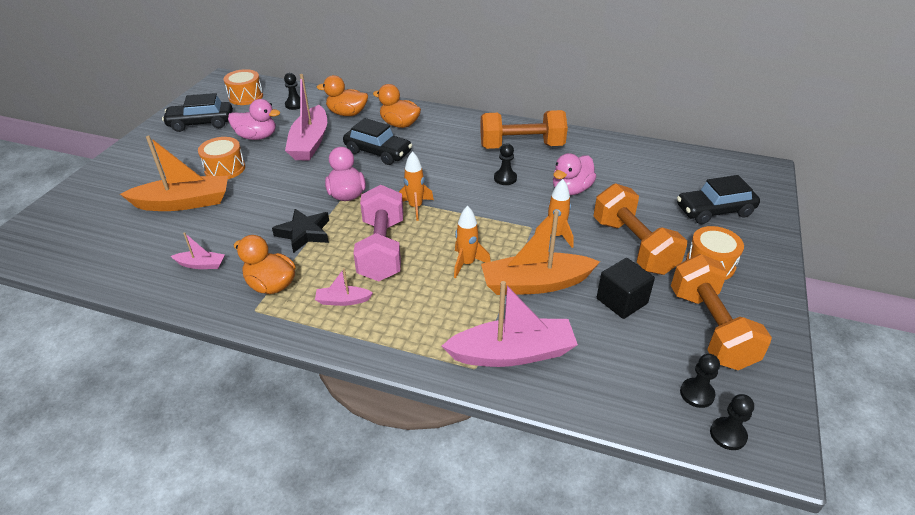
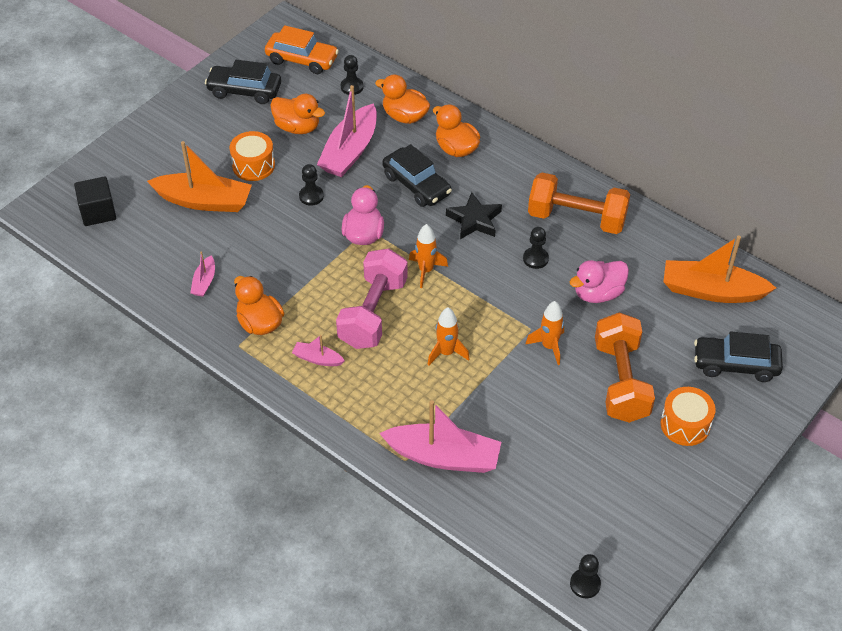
camera: 20 degrees right, 10 degrees up
(201, 264) = (204, 282): pink boat -> pink boat turned 75 degrees clockwise
(246, 97) = (302, 60): orange drum -> orange car
(257, 137) = (297, 127): pink duck -> orange duck
(304, 233) = (307, 272): black star -> black star (474, 220)
(535, 284) = (500, 394): orange boat -> orange boat (711, 291)
(621, 301) = (571, 437): black cube -> black cube (98, 212)
(697, 394) = (582, 543): black pawn -> black pawn (311, 196)
(710, 328) = (637, 489): orange dumbbell -> none

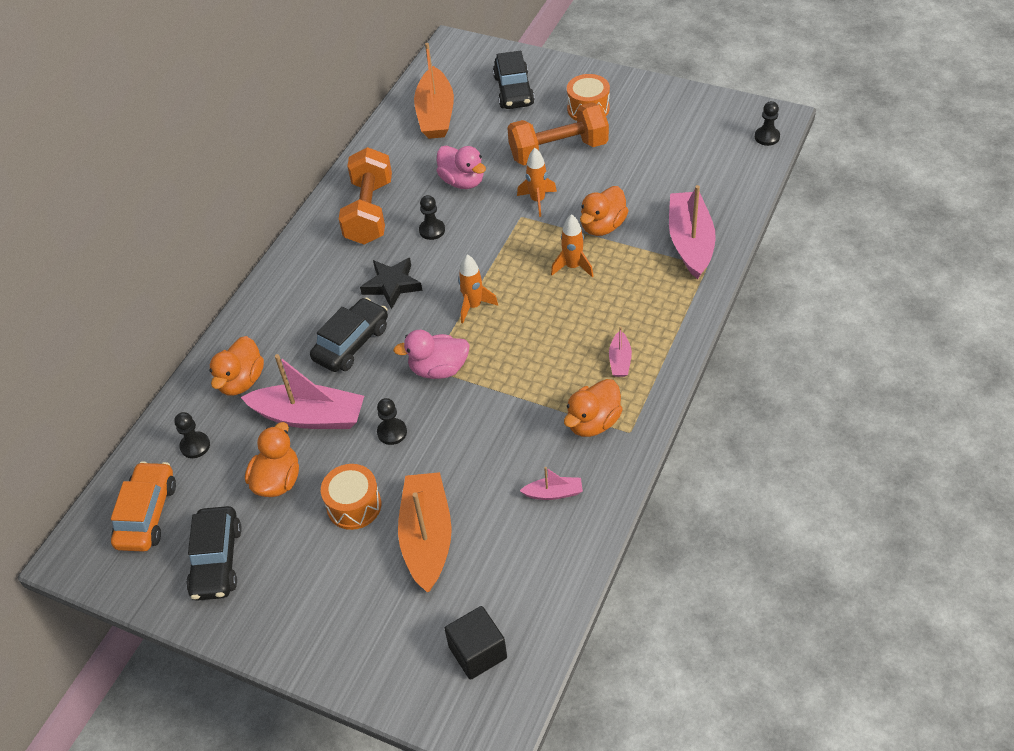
camera: 100 degrees left, 0 degrees up
(373, 313) = (544, 333): pink dumbbell -> none
(456, 149) = (287, 323): orange duck -> orange duck (602, 226)

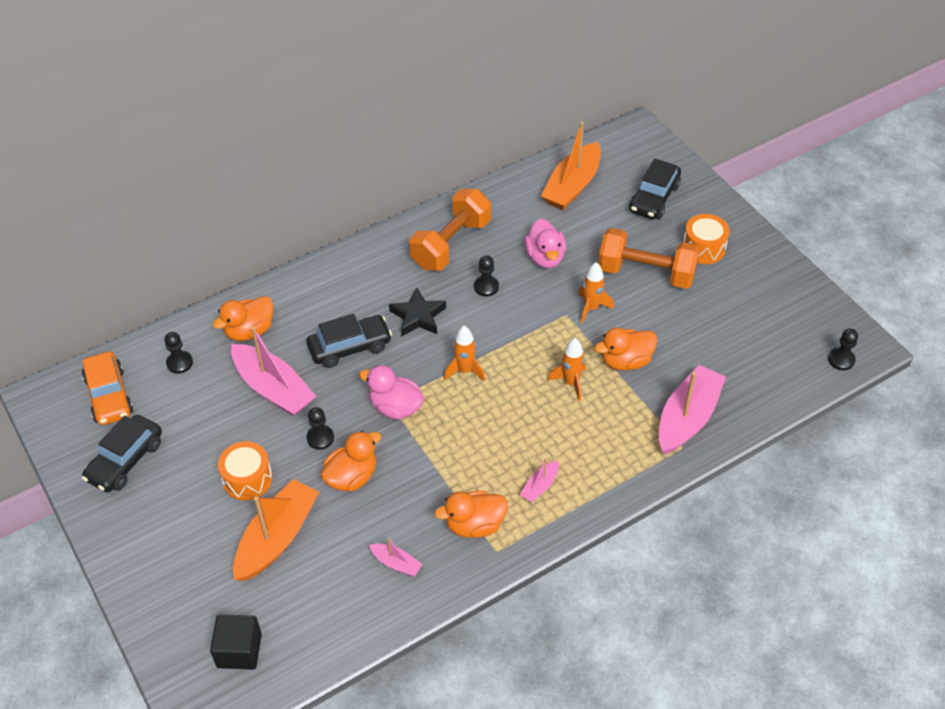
camera: 30 degrees right, 0 degrees up
(147, 514) = (109, 396): orange car -> orange car turned 120 degrees clockwise
(277, 480) = (212, 425): orange duck -> orange duck (352, 477)

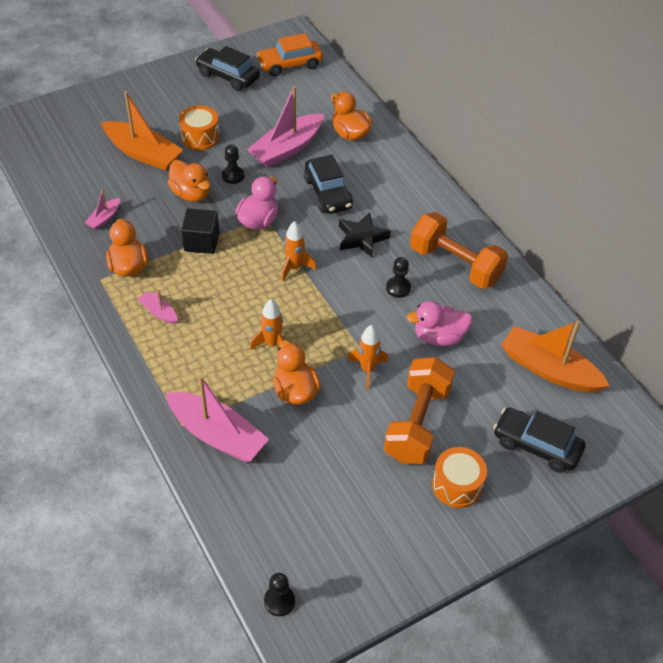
camera: 90 degrees right, 0 degrees up
(179, 363) = (318, 97): black pawn -> none
(239, 650) = (55, 137): black cube -> black cube (201, 242)

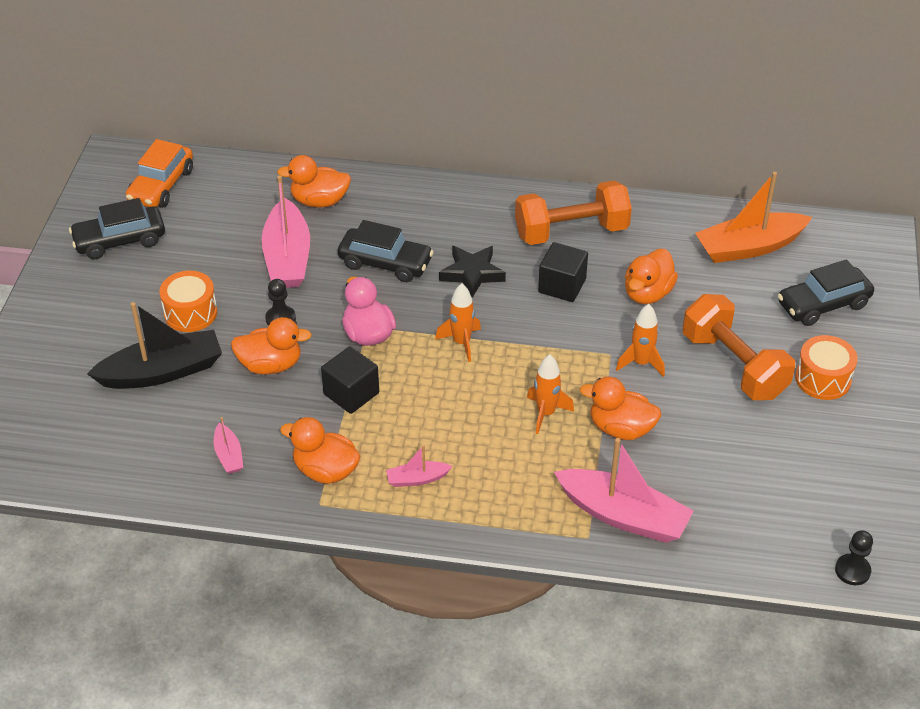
camera: 50 degrees left, 5 degrees down
(143, 153) = (162, 372): orange boat -> black boat
(217, 435) = (623, 515): pink boat -> pink boat turned 45 degrees clockwise
(398, 288) = (562, 286): black pawn -> black cube
(439, 337) = (647, 293): pink duck -> orange duck

